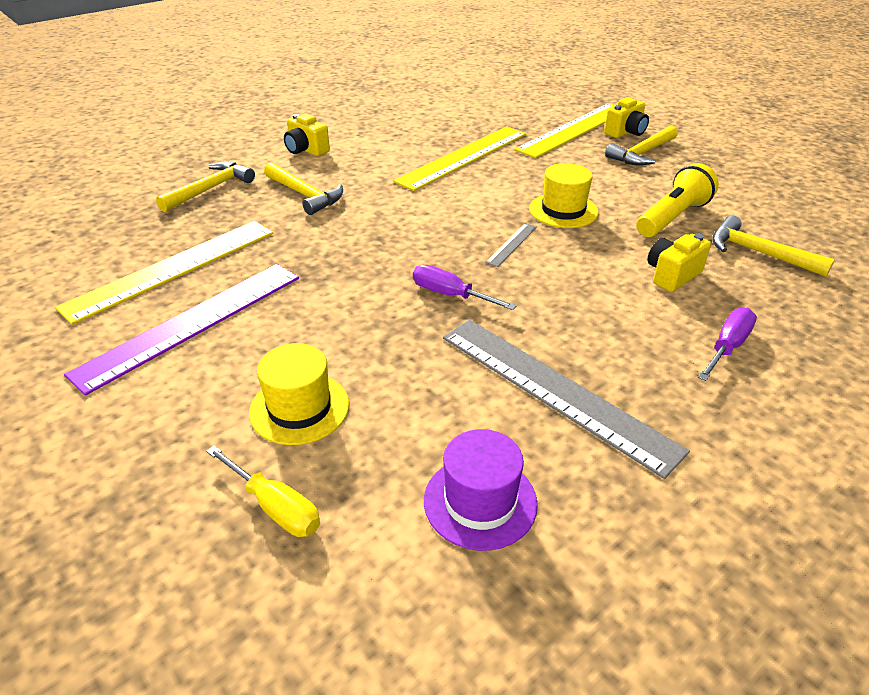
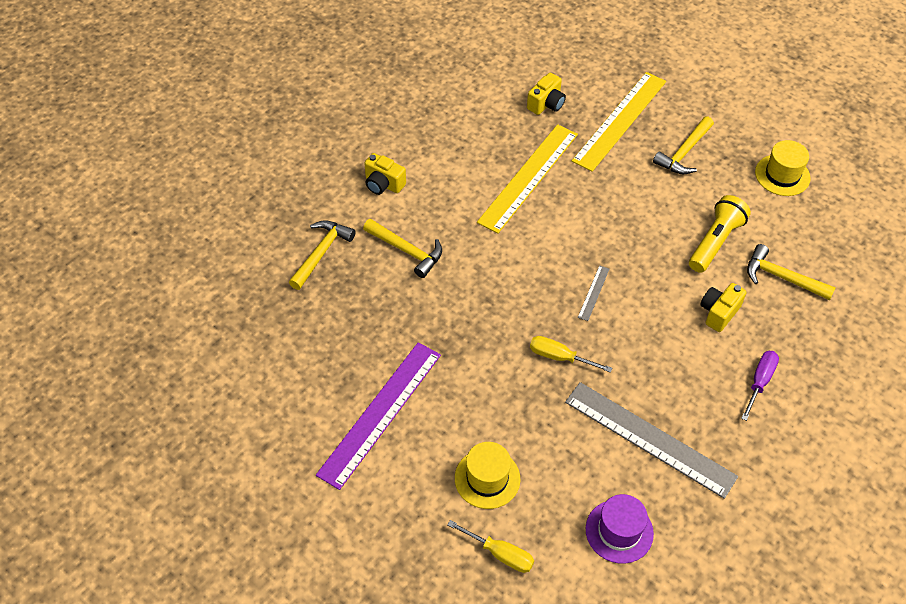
camera: 10 degrees left, 15 degrees up
(172, 268) = (337, 357): yellow ruler -> none
(451, 295) = (560, 357): purple screwdriver -> yellow screwdriver
(563, 210) = (627, 244): yellow hat -> yellow hat (782, 175)
(625, 132) = (666, 120): yellow camera -> yellow camera (546, 104)

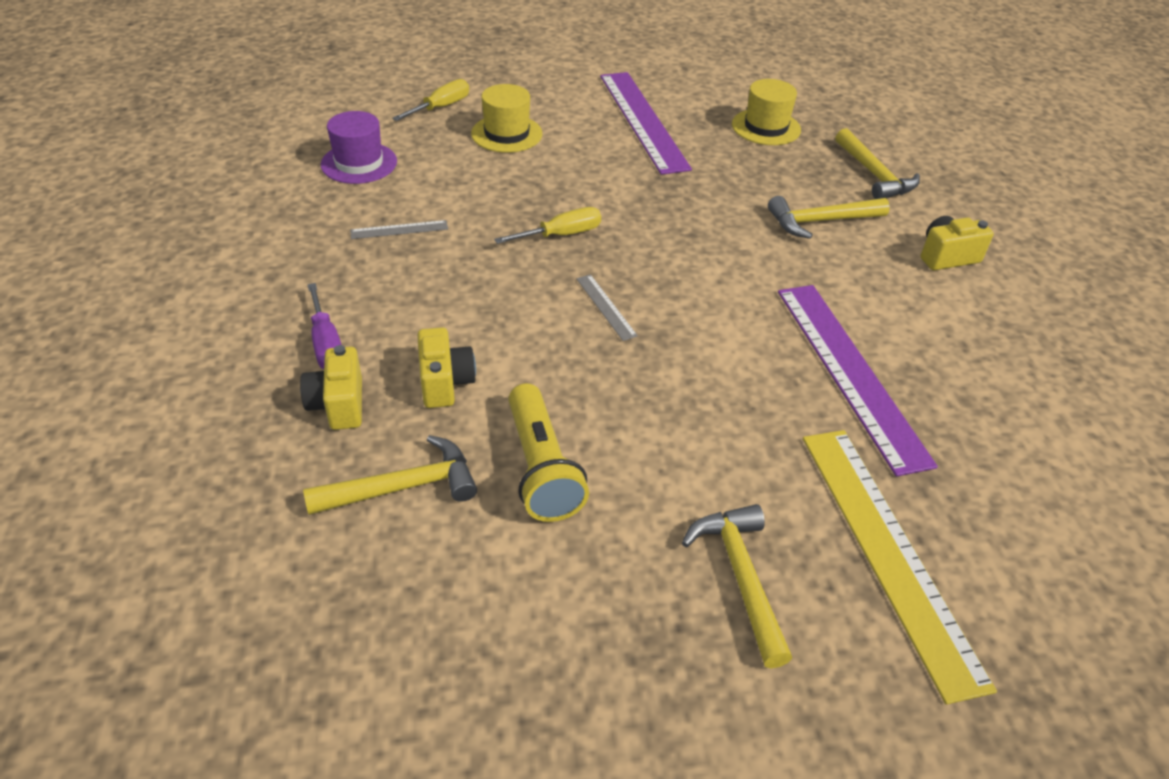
camera: 130 degrees right, 10 degrees down
(500, 553) = (440, 107): yellow screwdriver -> yellow screwdriver turned 150 degrees clockwise
(528, 177) = (850, 372): yellow ruler -> purple ruler
(546, 104) = (998, 489): yellow camera -> yellow camera (338, 404)
(649, 439) = (399, 230): grey ruler -> grey ruler, size x0.41
(782, 175) = (558, 675): yellow hat -> yellow hat (766, 127)

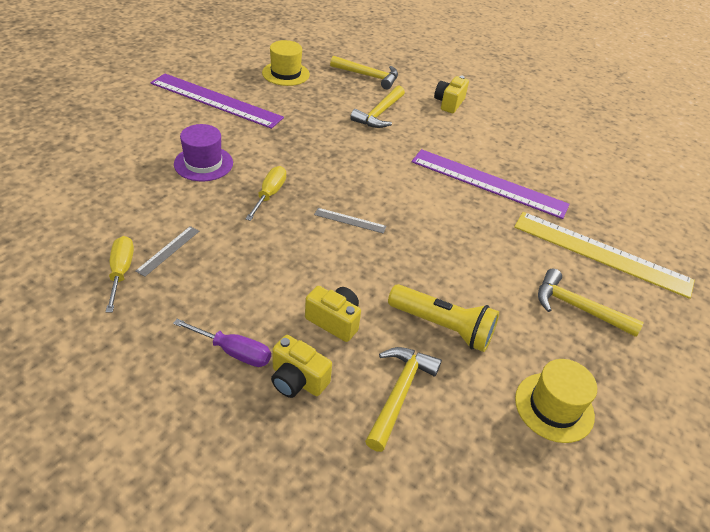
camera: 50 degrees left, 0 degrees up
(359, 163) = (69, 223): purple hat -> purple hat (203, 163)
(440, 107) = (71, 154): yellow screwdriver -> yellow screwdriver (121, 272)
(506, 134) = (144, 149): yellow hat -> yellow hat (554, 407)

